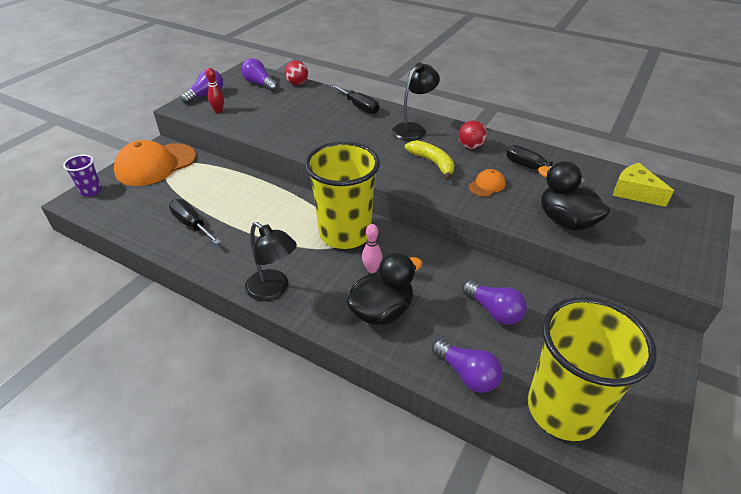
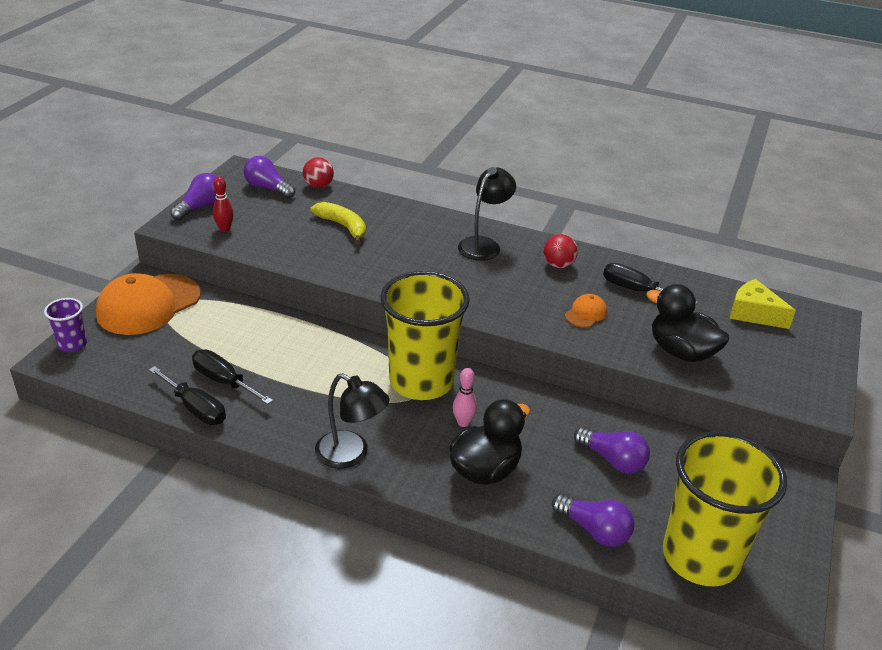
camera: 10 degrees left, 5 degrees down
(359, 107) = (409, 217): black screwdriver -> black screwdriver (195, 408)
(433, 163) = (517, 288): yellow banana -> yellow banana (343, 226)

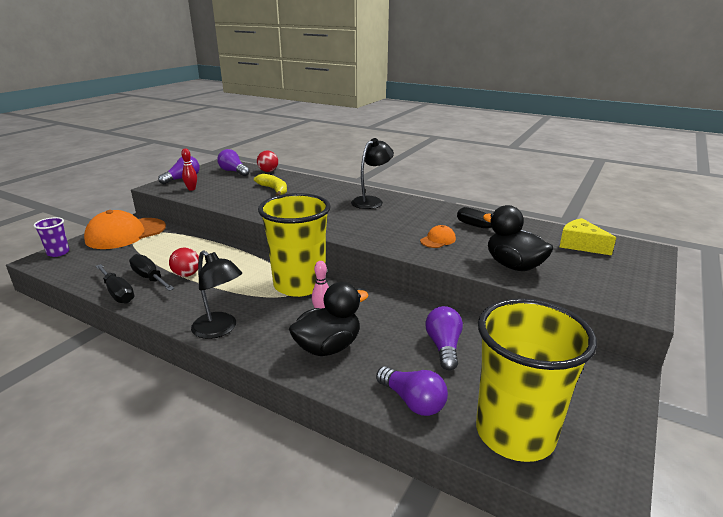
camera: 10 degrees right, 10 degrees down
(558, 265) = (424, 213): red ball -> red ball (187, 274)
(612, 460) = (444, 347): purple light bulb -> purple light bulb turned 135 degrees counterclockwise

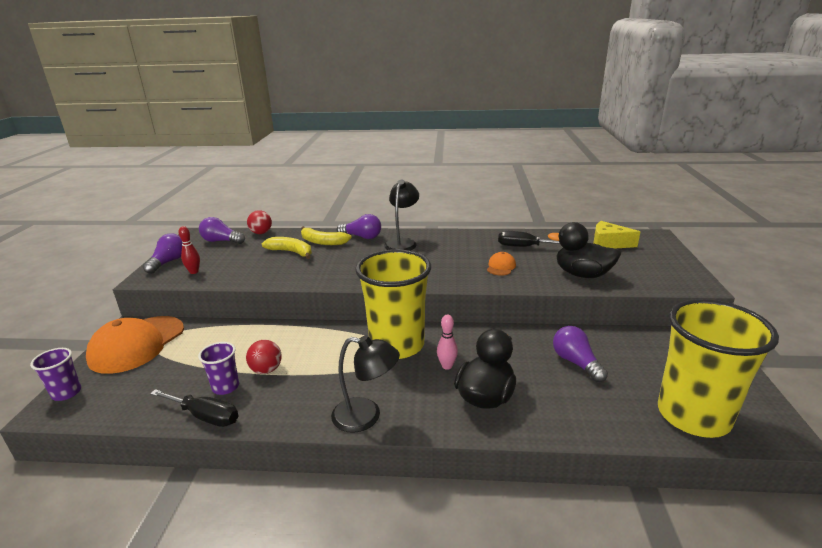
camera: 25 degrees left, 0 degrees up
(149, 278) = (225, 387): black screwdriver -> purple cup
(306, 187) = (322, 242): none -> yellow banana
(412, 401) = (601, 419): purple light bulb -> purple light bulb (362, 237)

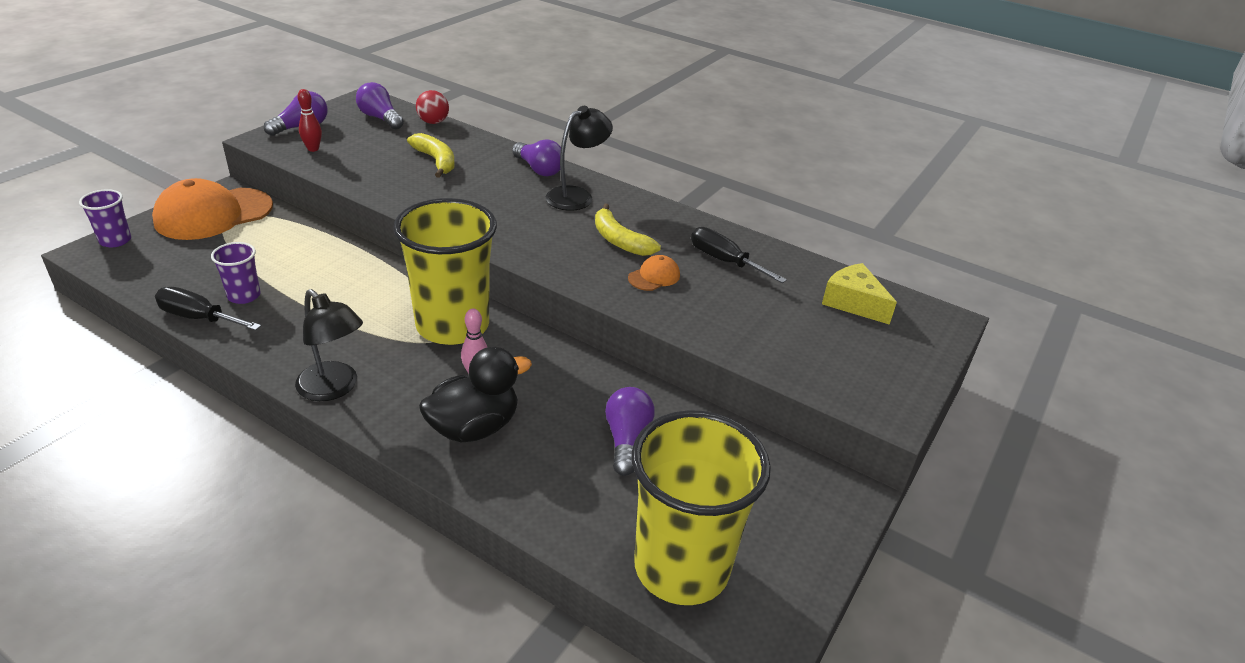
camera: 25 degrees right, 10 degrees up
(205, 416) = (199, 318): black screwdriver -> black screwdriver turned 150 degrees clockwise
(266, 370) = (297, 295): red ball -> none
(322, 242) = (485, 160): yellow banana -> yellow banana (619, 240)
(582, 274) = (746, 331): black duck -> none

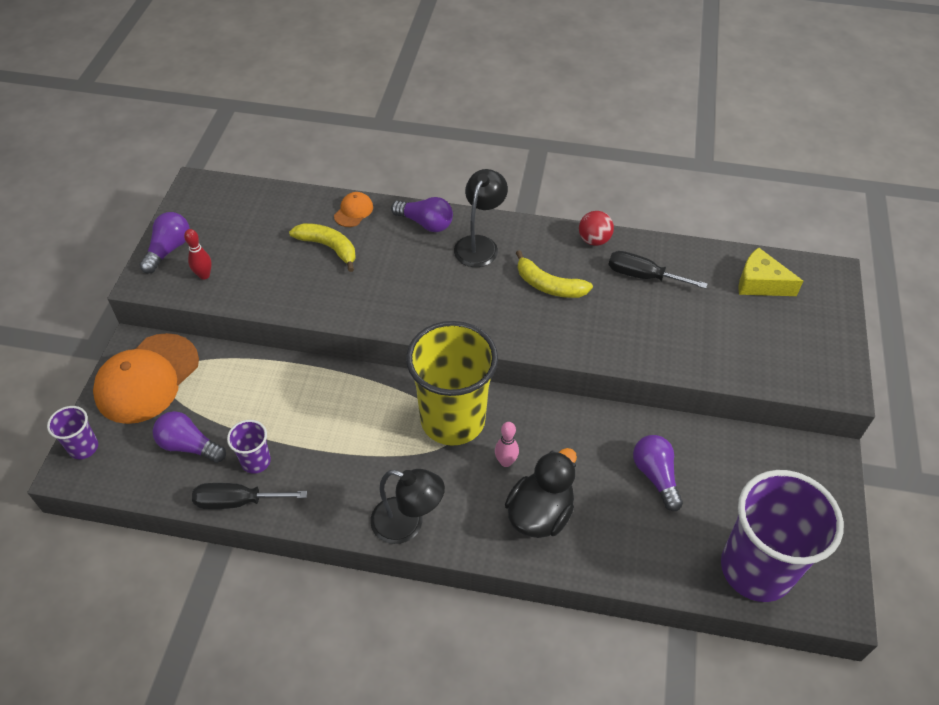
camera: 20 degrees left, 15 degrees up
(380, 118) = (233, 209): purple light bulb -> purple light bulb (189, 446)
(433, 122) = (287, 195): red ball -> red ball (594, 240)
(654, 277) = (601, 316): orange cap -> orange cap (353, 211)
(681, 567) = (756, 569): yellow cup -> purple cup

